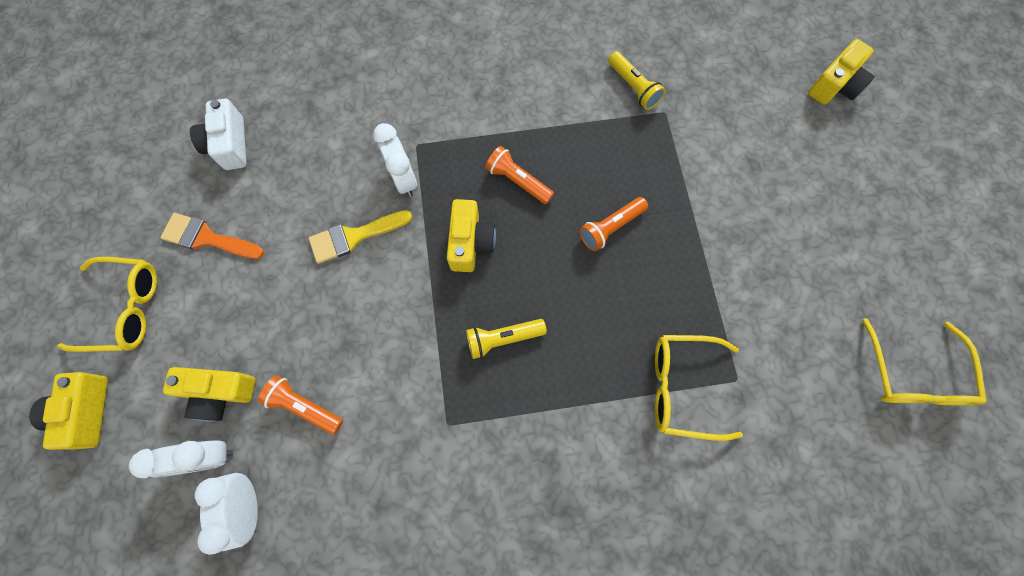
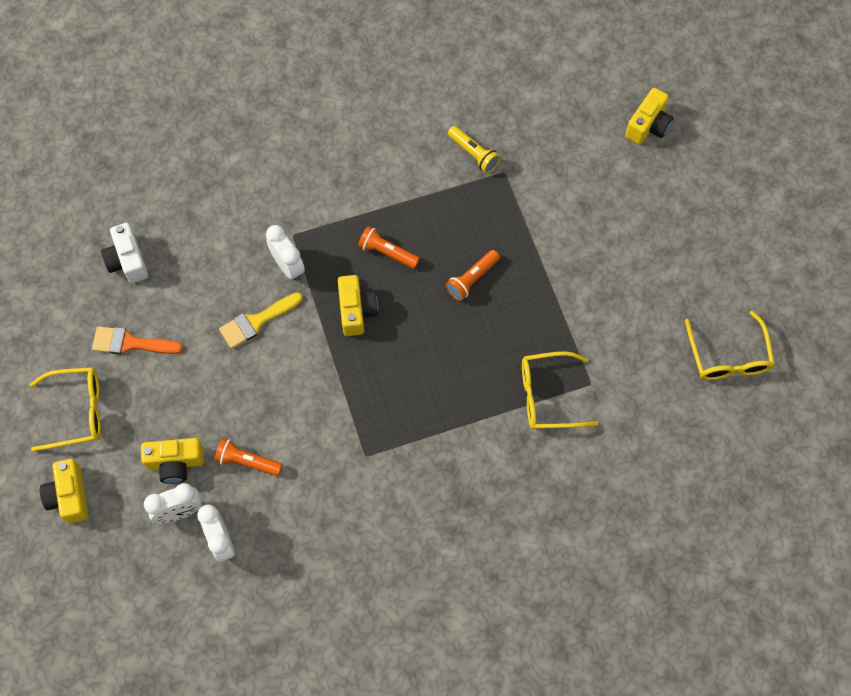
camera: 10 degrees left, 5 degrees down
(503, 338) = (398, 383): yellow flashlight -> none

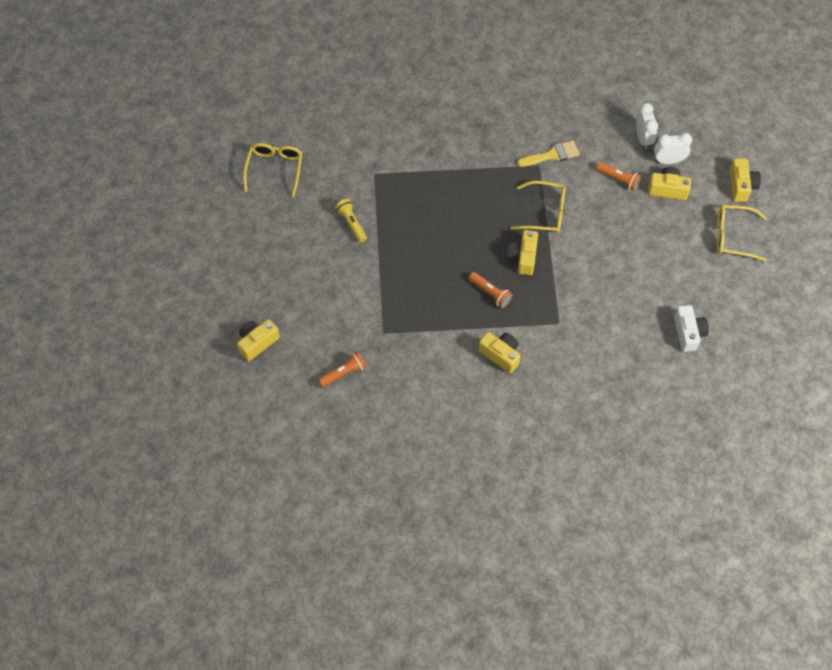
camera: 165 degrees left, 5 degrees down
(130, 343) = (691, 273): orange brush -> none
(256, 322) = (597, 267): yellow brush -> yellow brush (552, 155)
(288, 266) = (567, 300): white clock -> none
(355, 179) = (500, 355): none -> yellow camera
(472, 279) = (433, 260): orange flashlight -> orange flashlight (344, 373)
(473, 154) = (402, 353): yellow flashlight -> yellow flashlight (351, 223)
(548, 396) = (406, 173): yellow glasses -> yellow glasses (545, 212)

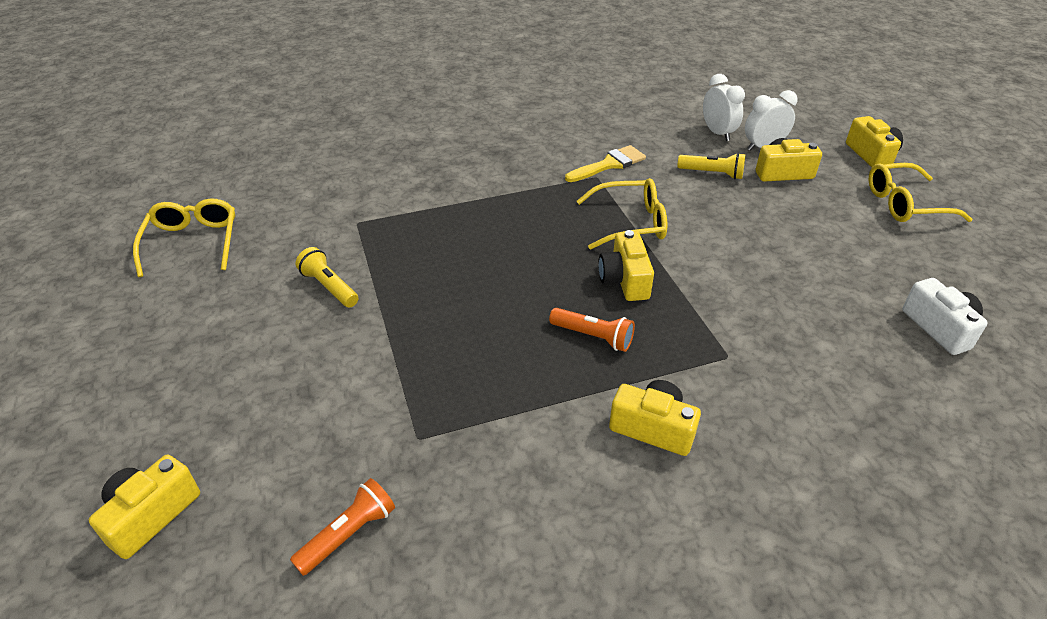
camera: 15 degrees left, 20 degrees down
(619, 179) = (712, 174): orange flashlight -> yellow flashlight

